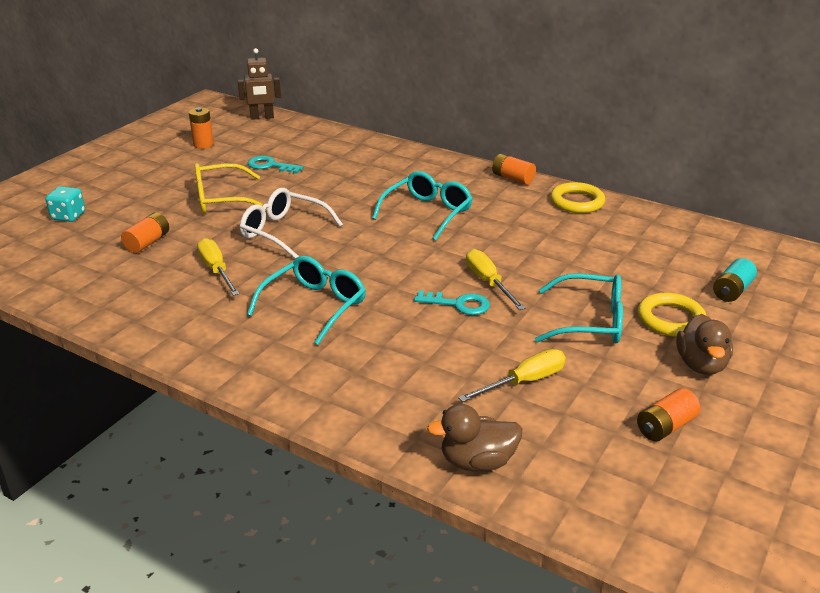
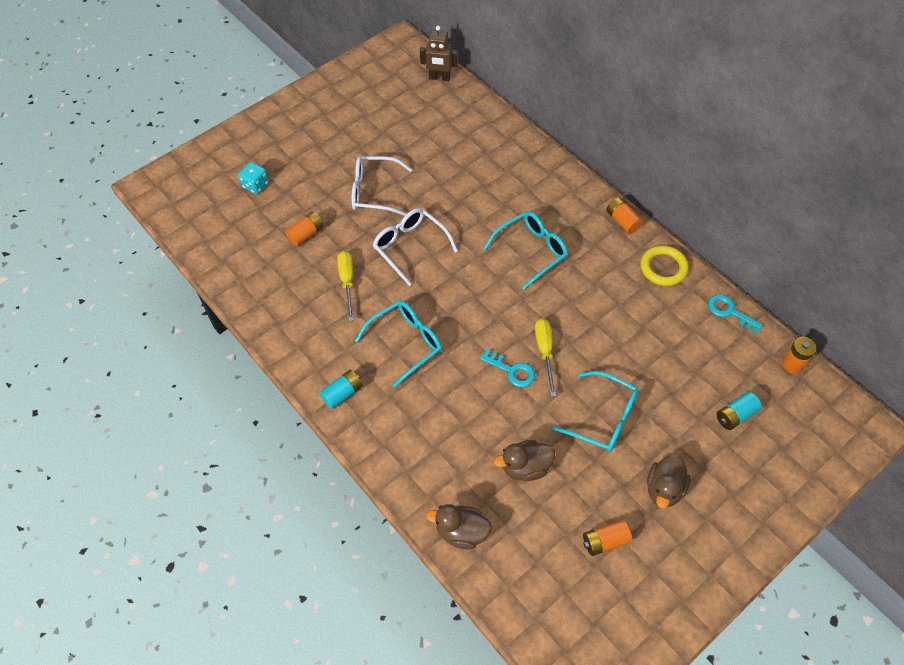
camera: 20 degrees right, 25 degrees up
(203, 144) = (380, 109): orange battery -> orange battery (792, 364)
(221, 199) = (374, 192): yellow glasses -> white glasses
(249, 365) = (342, 394): none -> turquoise battery
(270, 166) = (426, 154): turquoise key -> turquoise key (730, 312)
(524, 382) = (525, 467): yellow screwdriver -> brown duck
(670, 319) = (667, 433): yellow ring -> none

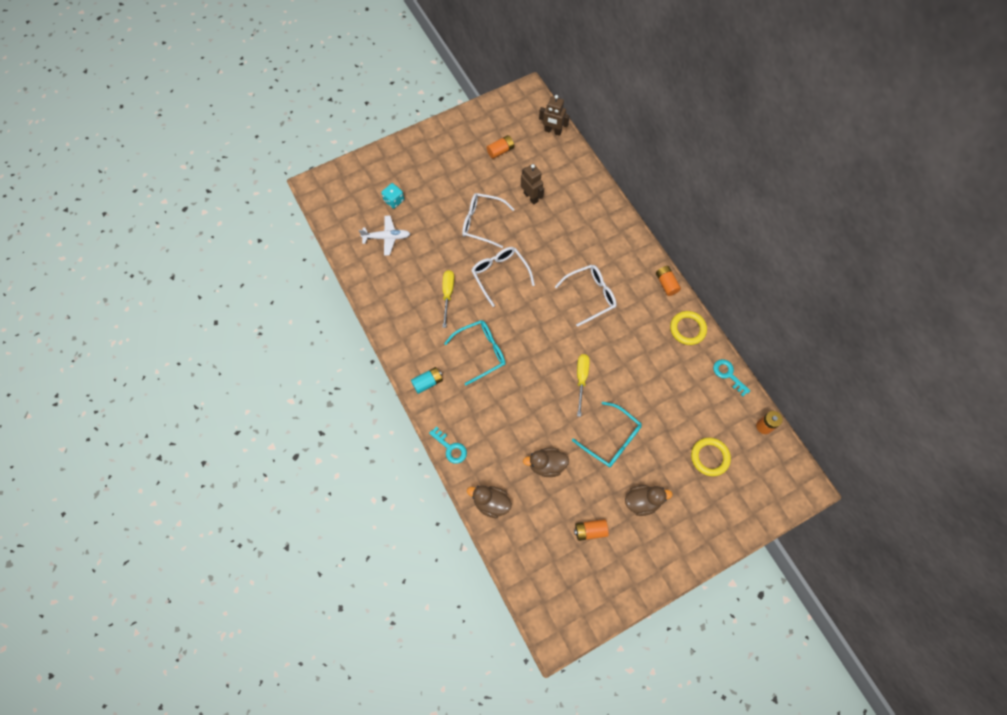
camera: 10 degrees right, 10 degrees up
(254, 229) = (387, 237): none -> white plane
(306, 234) = (424, 249): orange battery -> orange battery (500, 151)
(429, 153) = (531, 197): none -> brown robot
(512, 370) = (553, 389): turquoise key -> turquoise key (450, 447)
(532, 251) = (590, 295): turquoise glasses -> white glasses
(664, 489) = (642, 502): brown duck -> brown duck turned 135 degrees counterclockwise
(735, 415) = (709, 457): turquoise battery -> yellow ring

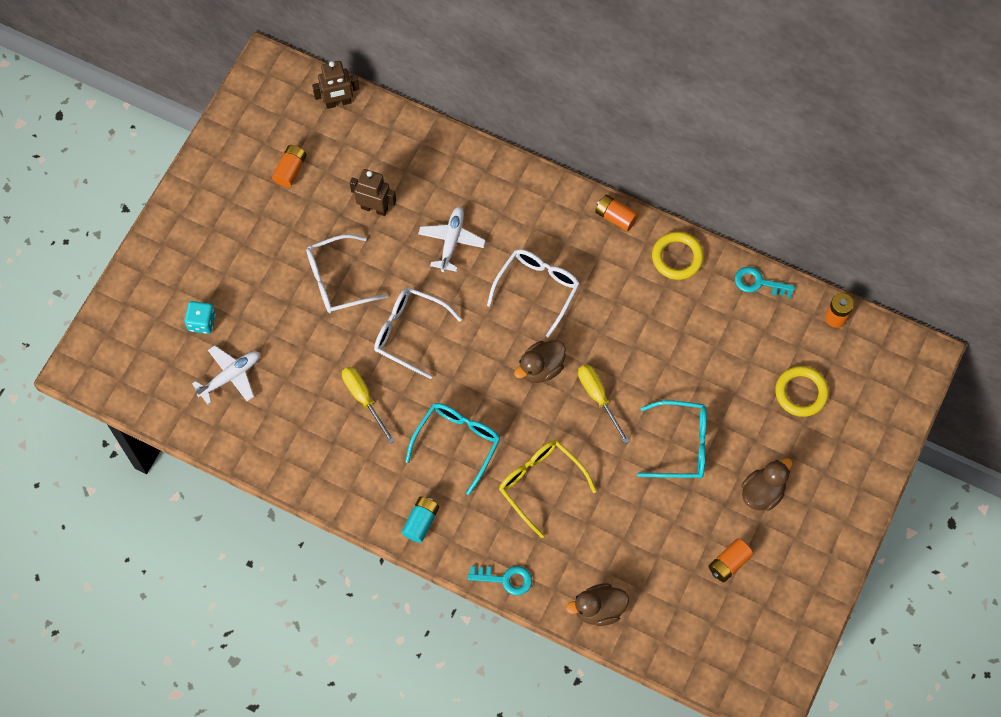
camera: 35 degrees left, 0 degrees up
(511, 406) = (540, 484): none -> yellow glasses
(546, 465) = (629, 523): brown duck -> brown duck (541, 368)
(560, 240) = (451, 241): none -> white plane

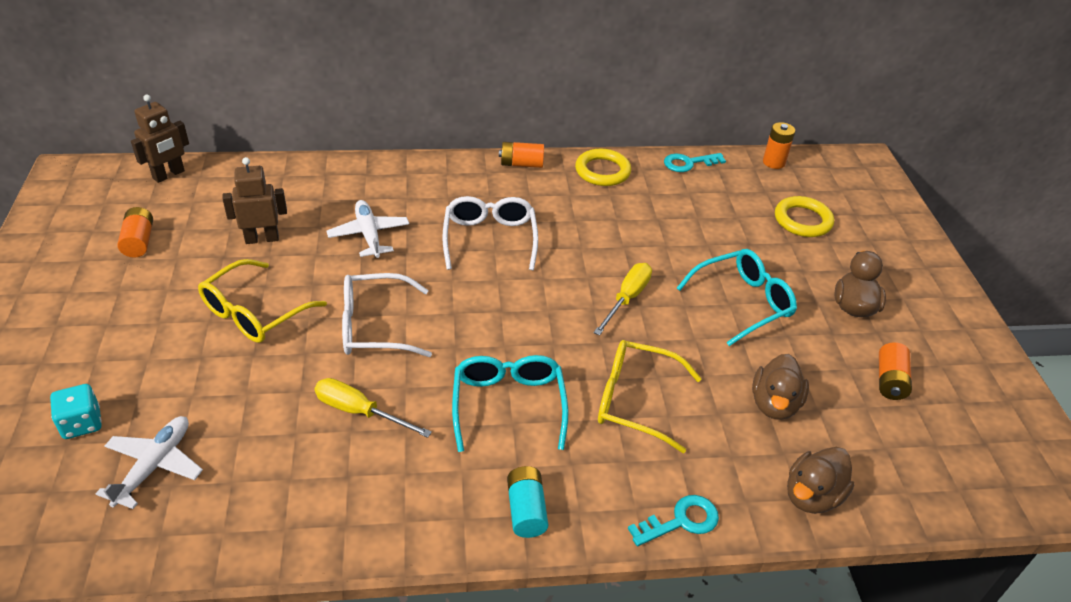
camera: 35 degrees left, 25 degrees down
(337, 280) = (254, 313): white glasses -> yellow glasses
(541, 368) = (546, 299): brown duck -> brown duck (774, 404)
(598, 398) = (627, 299): yellow screwdriver -> yellow screwdriver turned 90 degrees clockwise

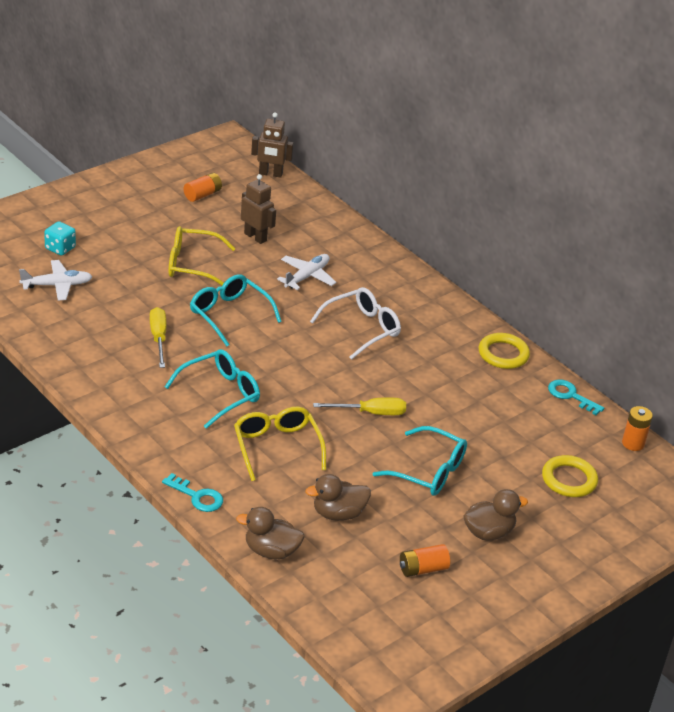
camera: 55 degrees right, 5 degrees down
(374, 326) = (229, 314): white glasses -> turquoise glasses
(521, 164) = (462, 312): orange battery -> none
(526, 510) = (148, 430): turquoise battery -> none

